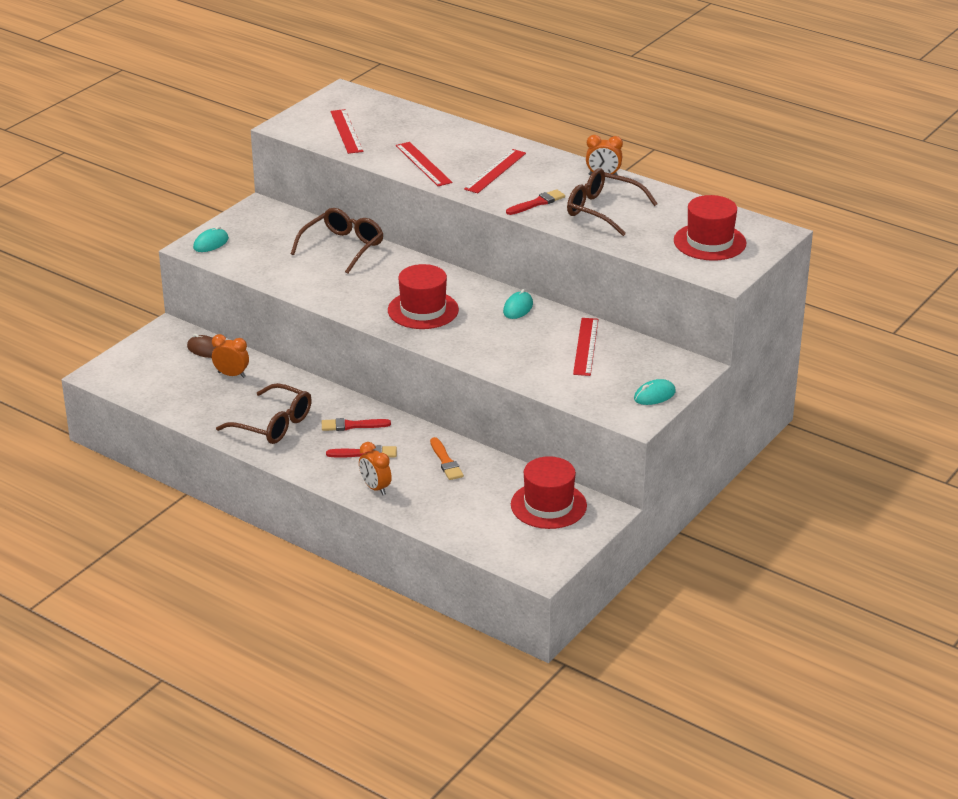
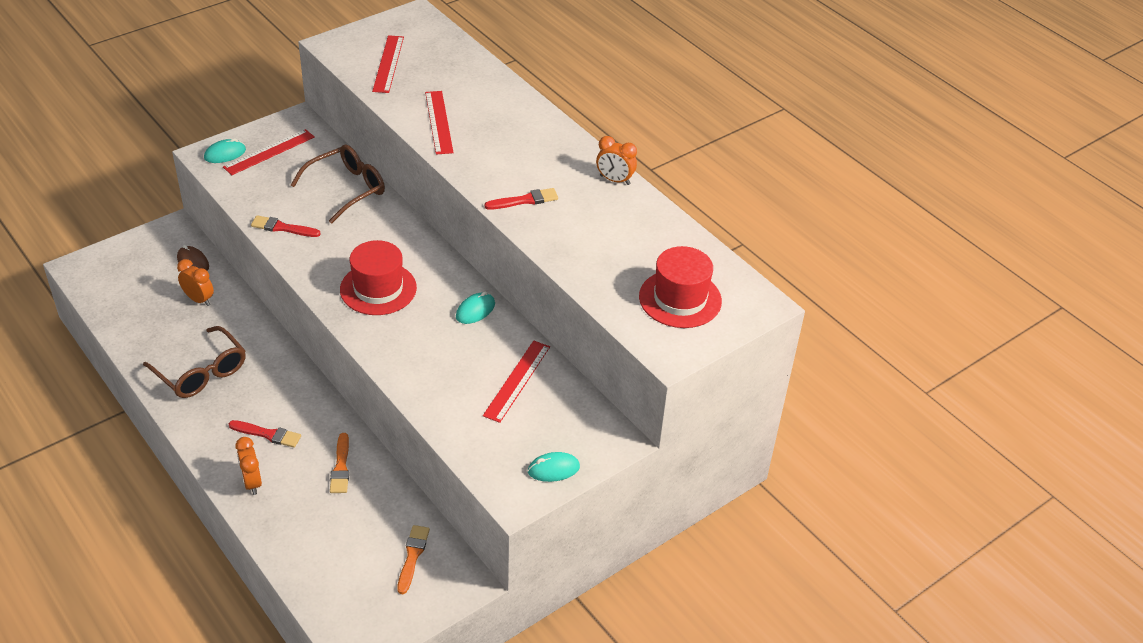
camera: 15 degrees right, 10 degrees up
(352, 425) = (275, 394): red brush -> red brush (282, 228)
(495, 171) = (506, 148): red ruler -> red ruler (269, 152)
(548, 505) = (412, 556): red hat -> orange brush
(603, 210) = (588, 227): brown glasses -> none

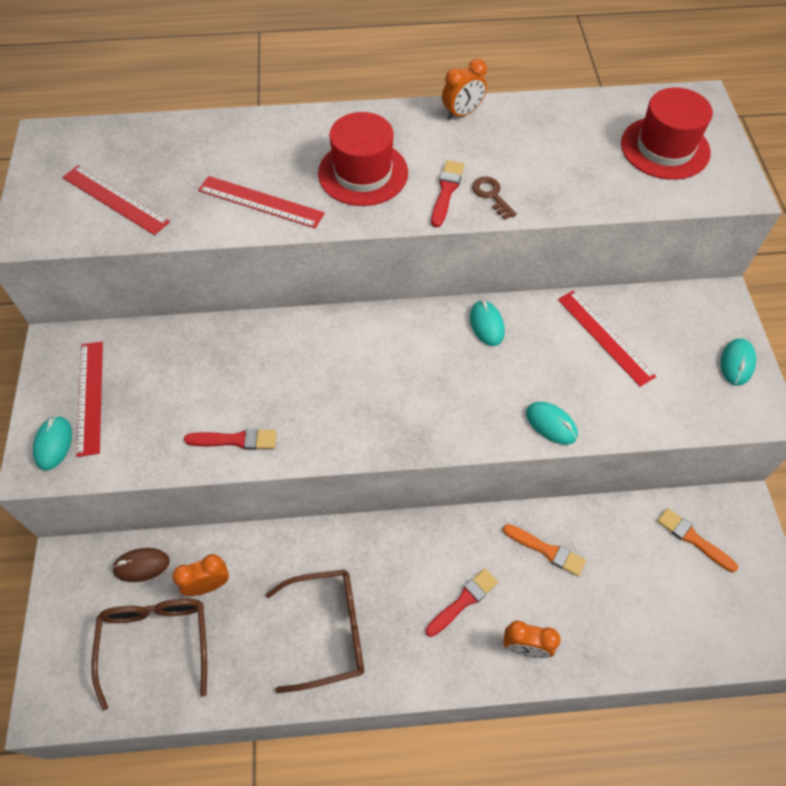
camera: 55 degrees left, 15 degrees up
(282, 228) = (236, 440): red brush -> red brush turned 135 degrees counterclockwise
(346, 189) = (217, 351): brown glasses -> brown glasses (156, 643)
(378, 289) = (400, 392): red hat -> red hat (363, 173)
(408, 377) = (551, 424): none -> turquoise mouse
(540, 223) = (491, 195): none -> brown key

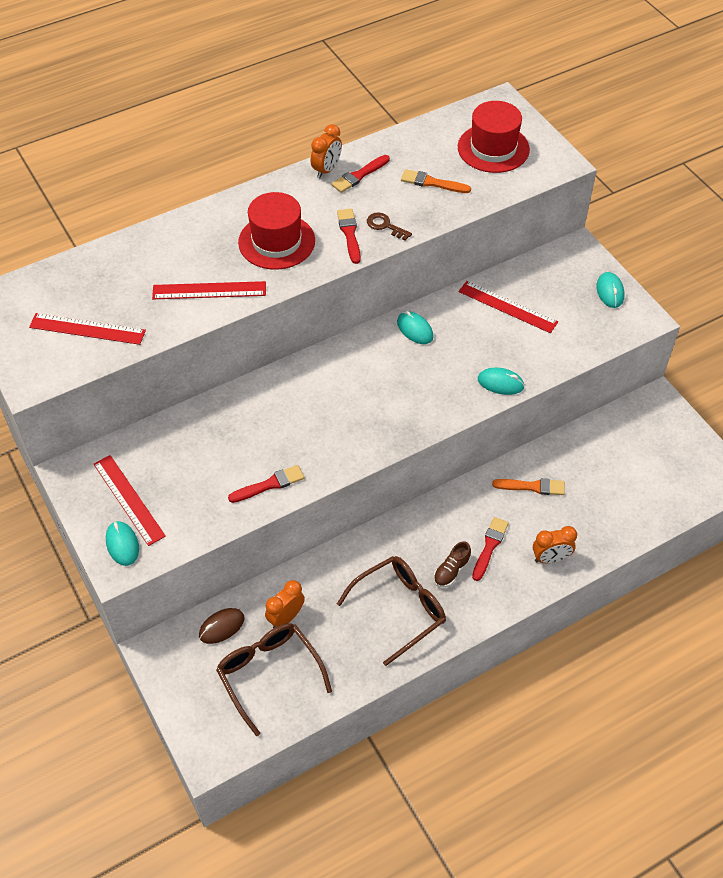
camera: 25 degrees left, 5 degrees down
(407, 611) = (451, 571): none -> brown shoe
(494, 130) = (359, 175): none -> red brush
(693, 539) = (632, 436): orange brush -> orange brush (432, 183)

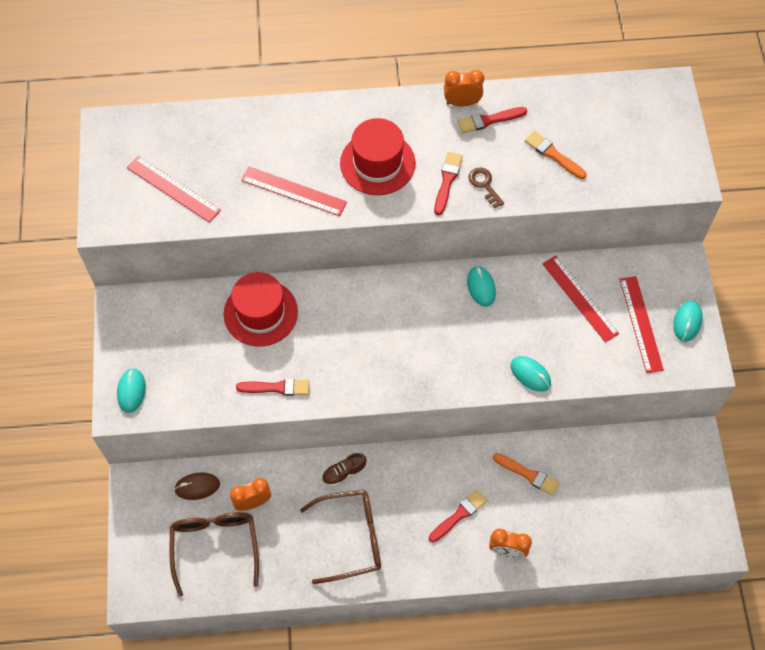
camera: 25 degrees right, 10 degrees up
(128, 499) = (155, 351): red ruler -> red ruler (640, 324)
(326, 170) = (462, 102): orange clock -> orange clock turned 150 degrees counterclockwise
(451, 571) = (413, 522): brown shoe -> brown shoe (344, 472)
(493, 148) = (633, 138): red hat -> red hat (260, 313)

